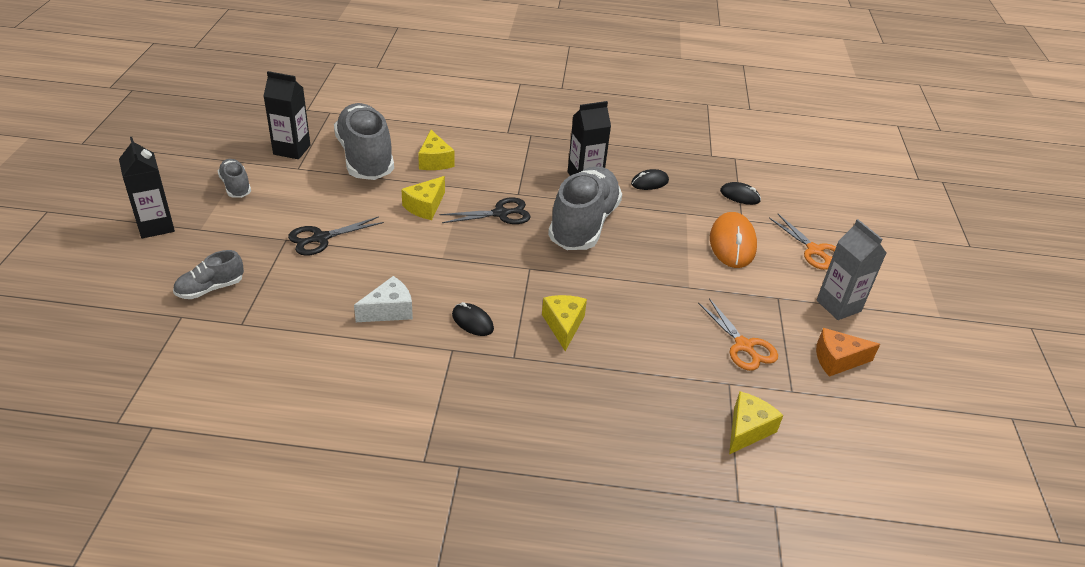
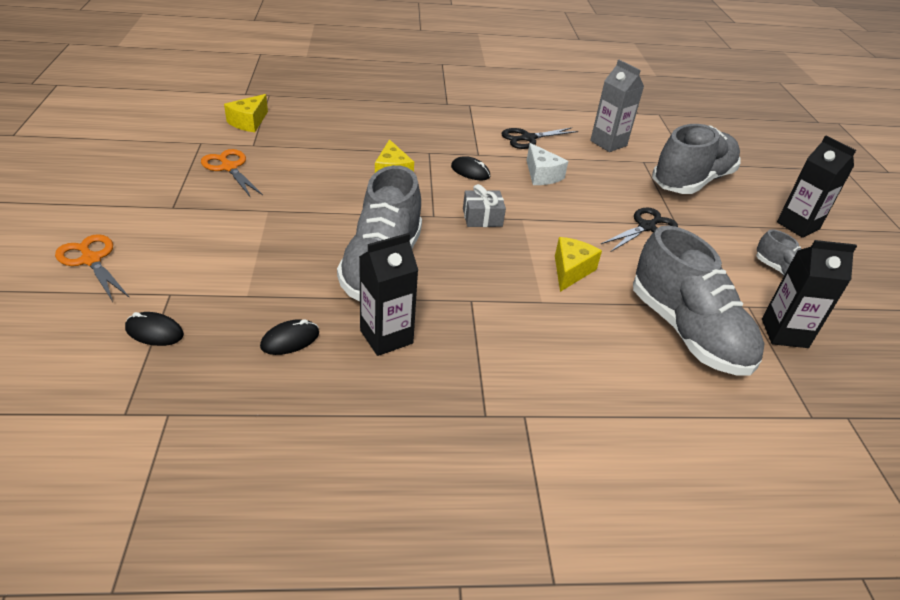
camera: 170 degrees right, 0 degrees up
(210, 289) = (691, 181): grey shoe -> grey shoe, size x2.07
(389, 310) = (542, 175): white cheese -> white cheese turned 75 degrees counterclockwise
(435, 161) = (599, 339): yellow cheese -> none
(482, 262) = (482, 218): none -> grey gift
(501, 214) = (482, 270): black scissors -> black scissors (528, 138)
(732, 243) = (198, 259): orange mouse -> none
(837, 360) = (144, 162): orange cheese -> none
(838, 306) = (108, 203): grey carton -> grey carton (608, 143)

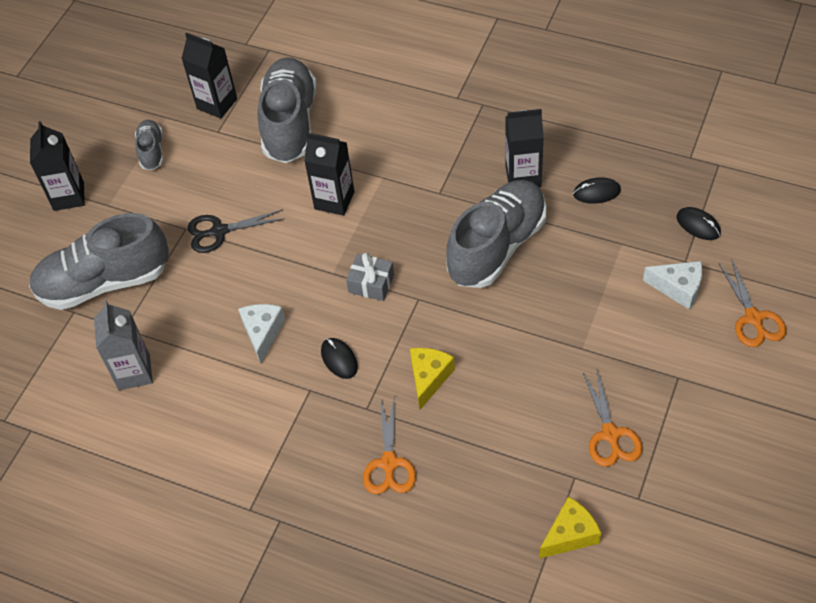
camera: 145 degrees left, 15 degrees up
(176, 269) = (678, 288): none -> white cheese
(394, 132) = (389, 463): none -> orange scissors
(528, 138) = (226, 407): black scissors -> none
(571, 271) = (334, 200): yellow cheese -> black carton

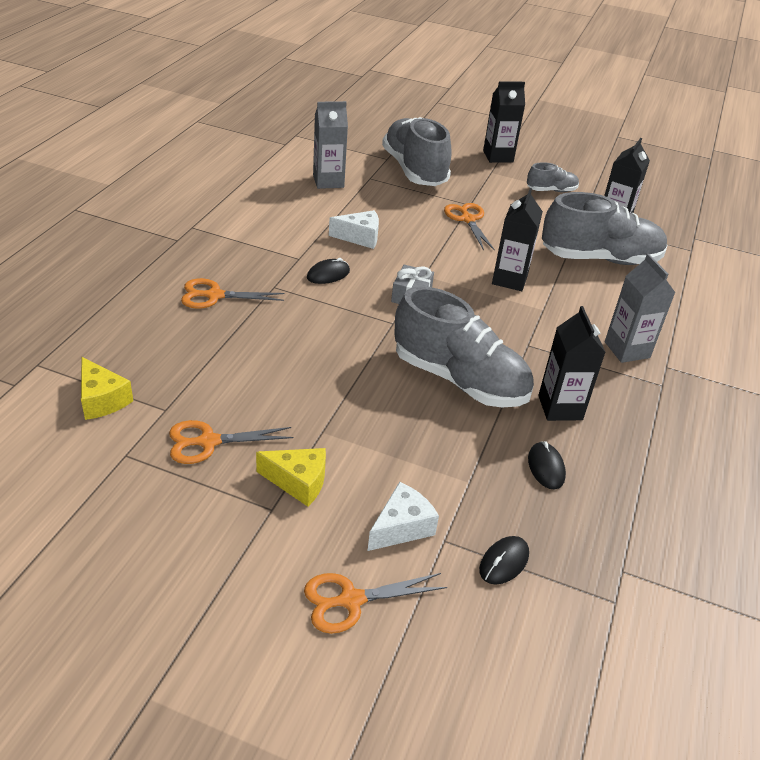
camera: 80 degrees right, 15 degrees down
(219, 231) = (468, 219): black scissors -> orange scissors
(429, 378) = (300, 323): yellow cheese -> yellow cheese (298, 482)
(437, 121) = (627, 350): none -> grey carton
(678, 288) = (401, 527): white cheese -> white cheese turned 150 degrees counterclockwise

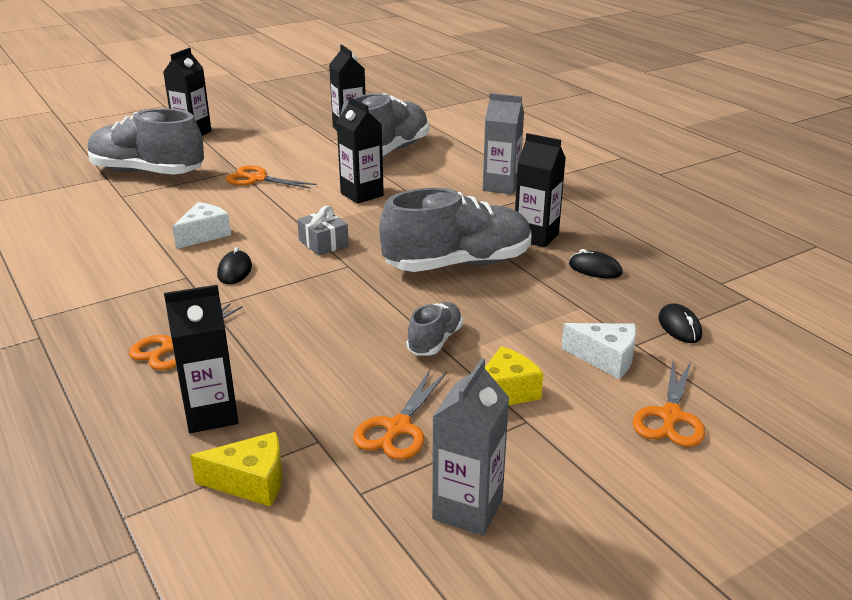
camera: 50 degrees left, 10 degrees down
(156, 349) = (211, 414): none -> black carton
(328, 181) = (90, 217): grey carton -> grey carton (467, 509)
(401, 527) = (606, 359): white cheese -> white cheese turned 120 degrees clockwise
(551, 190) = (274, 133): grey shoe -> grey shoe (435, 341)

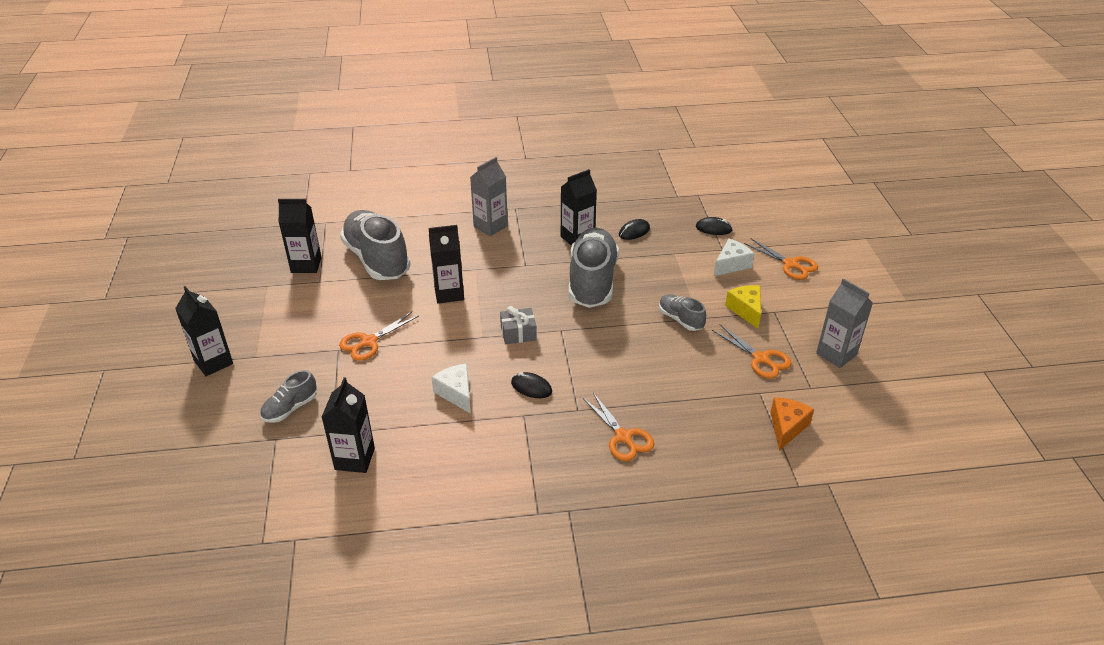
camera: 65 degrees left, 10 degrees up
(147, 173) = (290, 408): grey shoe -> grey shoe, size x0.48
(211, 414) = (714, 432): black carton -> black carton (355, 459)
(251, 482) = (787, 427): yellow cheese -> orange cheese

